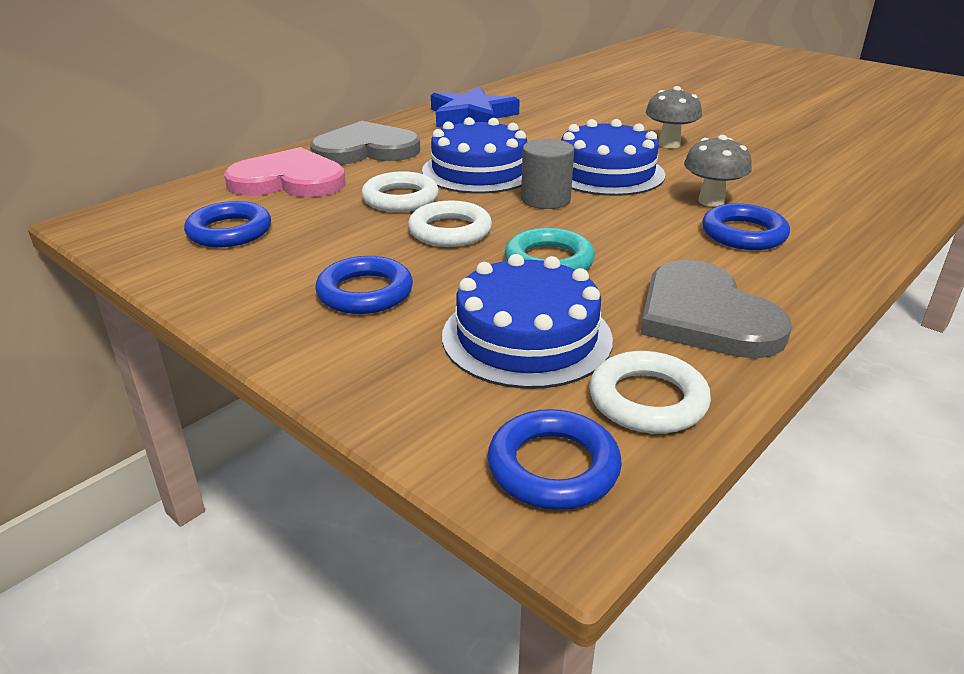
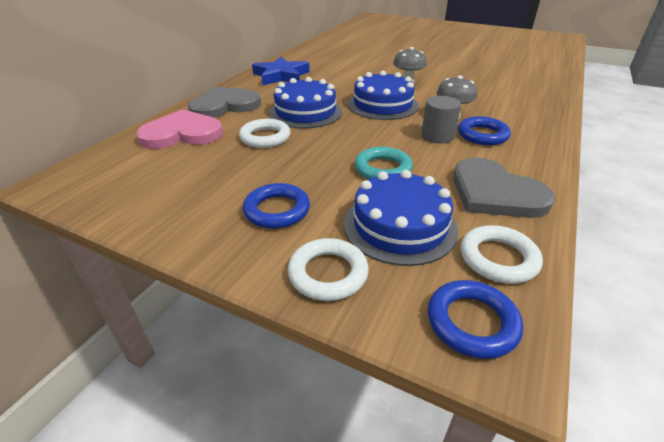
camera: 15 degrees left, 5 degrees up
(229, 231) = (157, 177): blue ring -> none
(450, 231) = (309, 156): white ring -> white ring (328, 273)
(545, 199) = (357, 127): grey cylinder -> grey cylinder (437, 136)

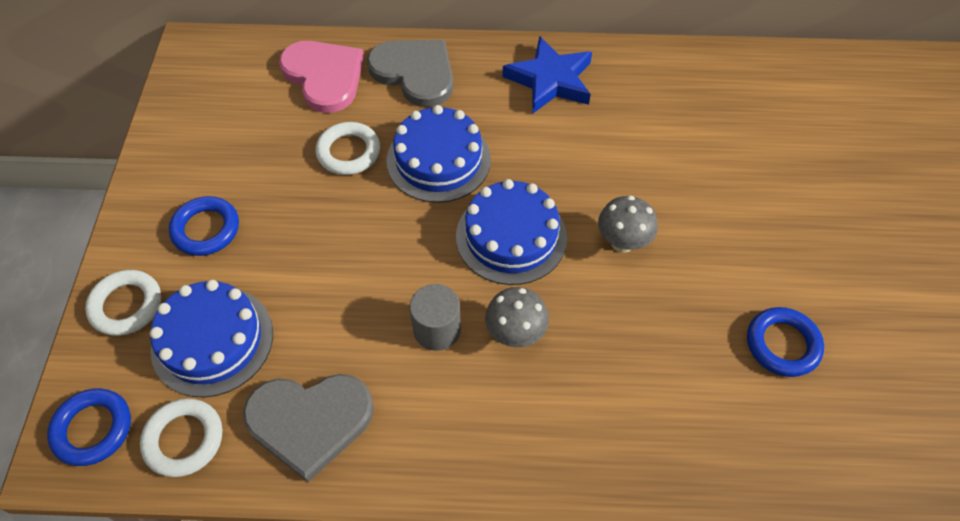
camera: 65 degrees right, 20 degrees up
(383, 169) = (321, 292): turquoise ring -> none
(482, 135) = (467, 385): blue ring -> blue ring (782, 344)
(495, 193) = (309, 421): grey heart -> grey heart turned 120 degrees counterclockwise

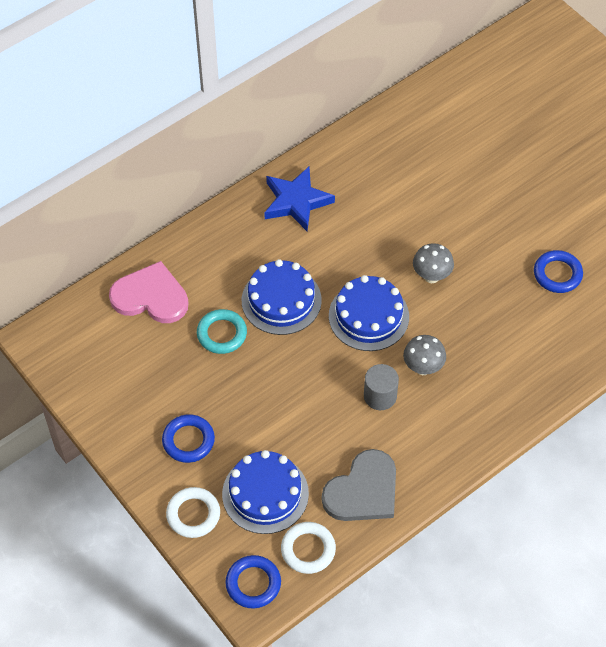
camera: 40 degrees left, 0 degrees up
(348, 152) = (222, 334): white ring -> turquoise ring
(415, 73) = (207, 254): grey heart -> none

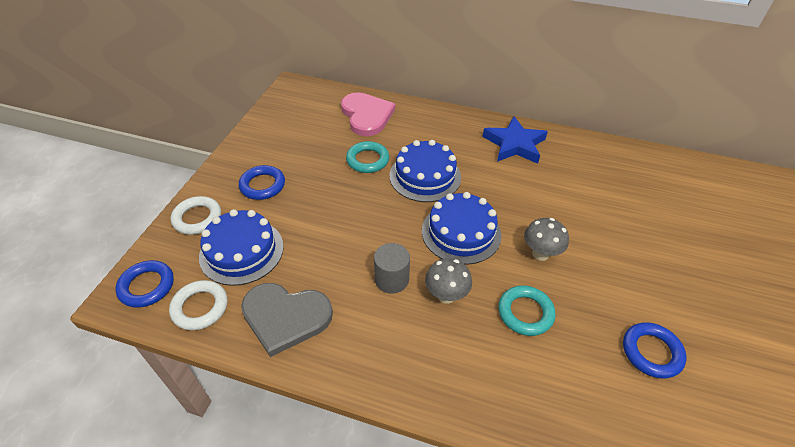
camera: 55 degrees right, 10 degrees down
(475, 326) = (525, 313): none -> turquoise ring

